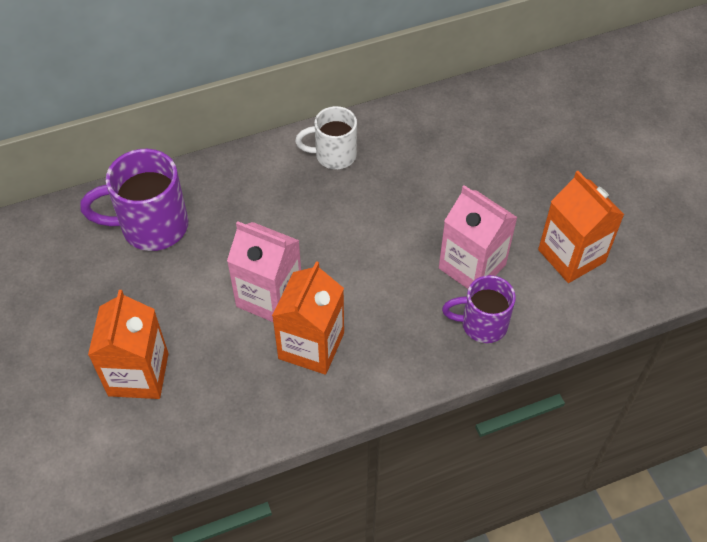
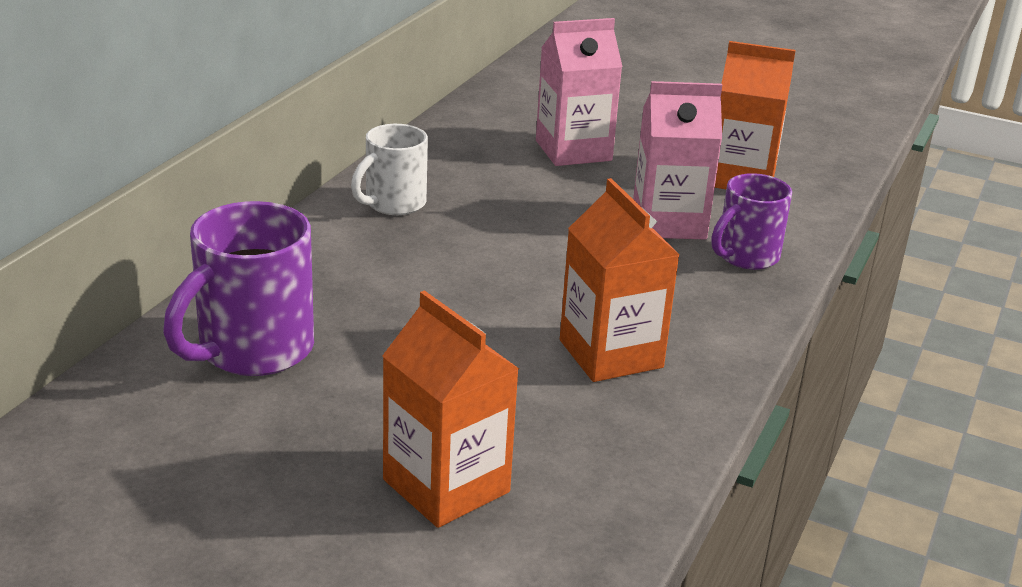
camera: 45 degrees left, 25 degrees down
(269, 297) = (500, 339): pink carton -> pink carton (573, 150)

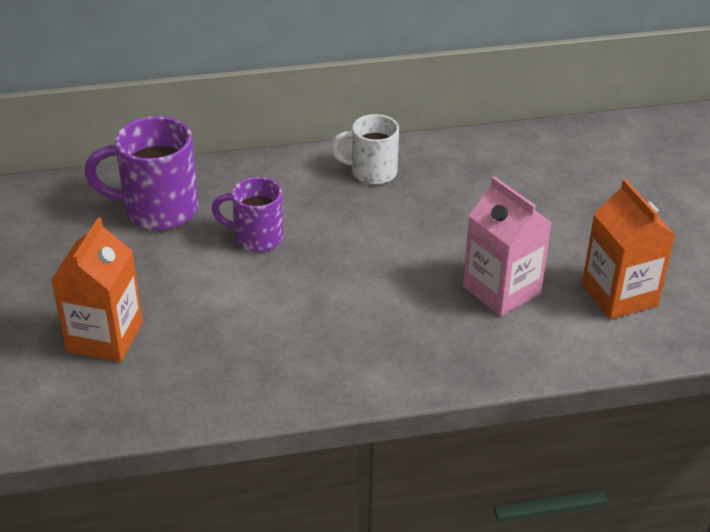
camera: 55 degrees right, 10 degrees up
(573, 150) = (547, 204): pink carton -> none
(611, 354) = (301, 337): orange carton -> none
(745, 257) = (500, 344): purple mug -> purple mug (256, 237)

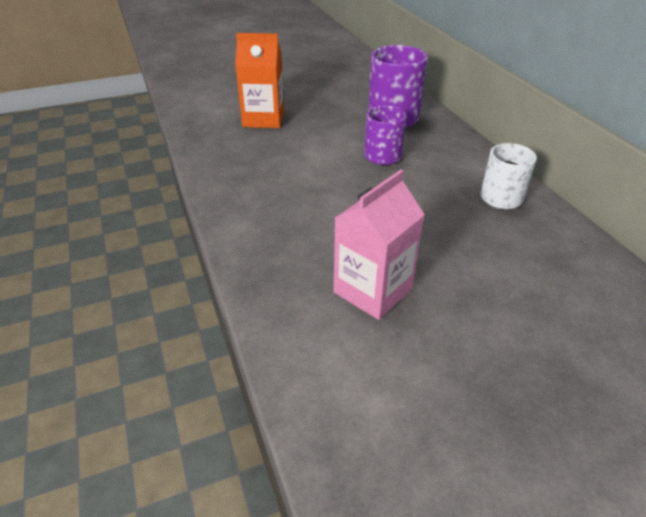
camera: 80 degrees right, 0 degrees up
(619, 295) = (401, 391): orange carton -> none

